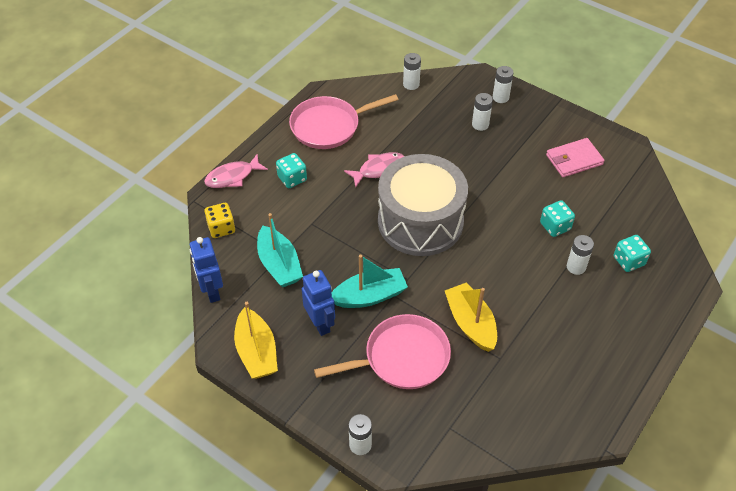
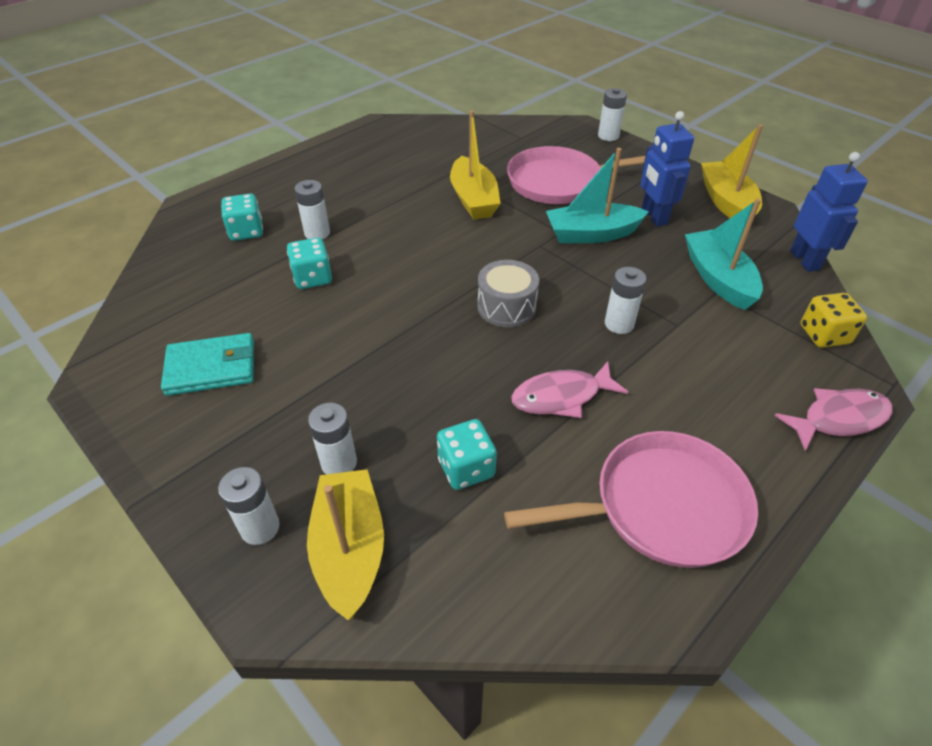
camera: 170 degrees left, 5 degrees down
(292, 178) = (722, 400): turquoise dice -> turquoise dice (466, 468)
(411, 84) = (454, 605): white battery -> white battery (619, 324)
(420, 221) = (506, 307): grey drum -> grey drum, size x0.45
(459, 95) = (350, 549): none -> yellow boat
(574, 160) = (211, 368): pink wallet -> turquoise wallet

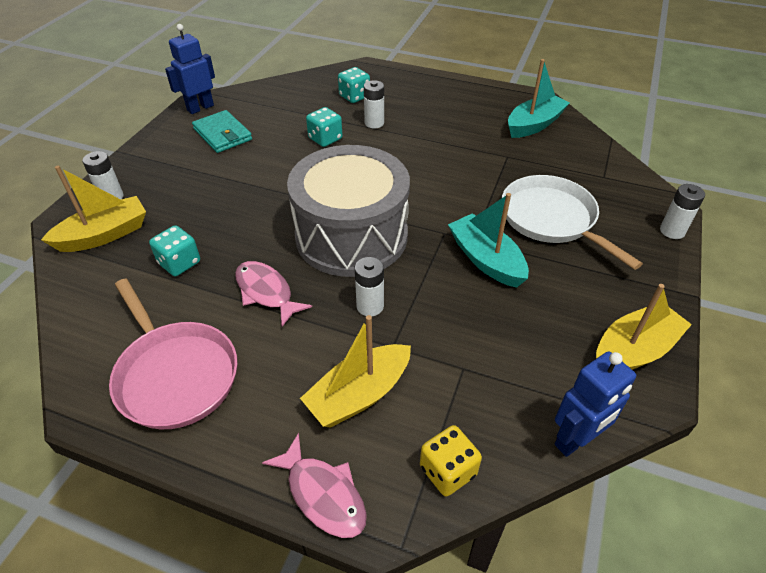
camera: 65 degrees right, 0 degrees up
(339, 463) = (166, 208): white battery -> none
(473, 199) = (478, 178): yellow boat -> yellow boat (359, 394)
(506, 307) = (351, 236): grey drum -> grey drum, size x2.24
(559, 182) = (551, 219): pink pan -> white pan
(653, 216) = (552, 296): blue robot -> blue robot (200, 108)
(718, 279) = (483, 365): turquoise boat -> turquoise boat (534, 125)

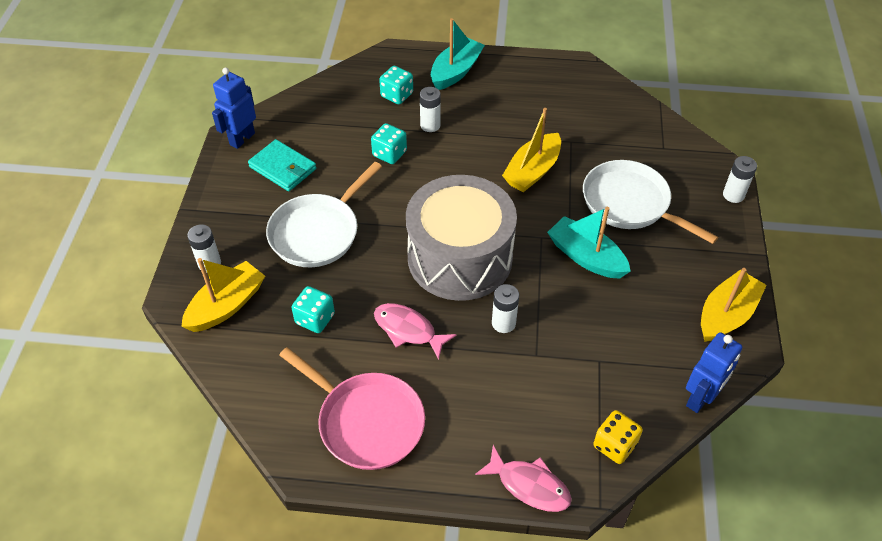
camera: 15 degrees left, 5 degrees up
(225, 189) = (318, 232): none -> white pan
(359, 394) = (525, 402): yellow boat -> yellow boat (532, 171)
(534, 125) = (585, 99): turquoise boat -> turquoise boat (456, 71)

